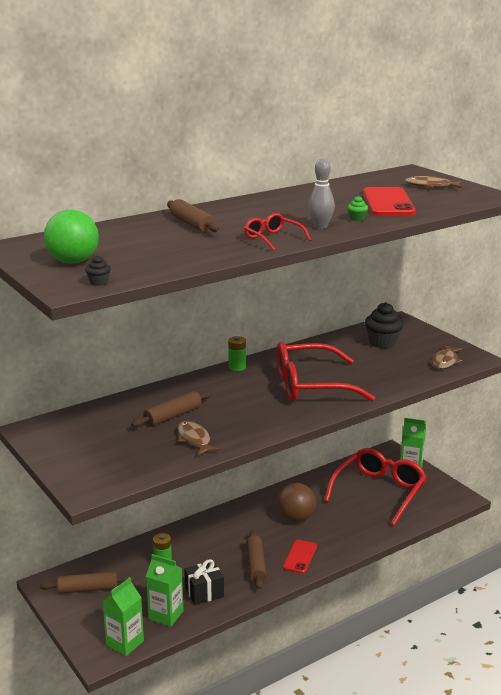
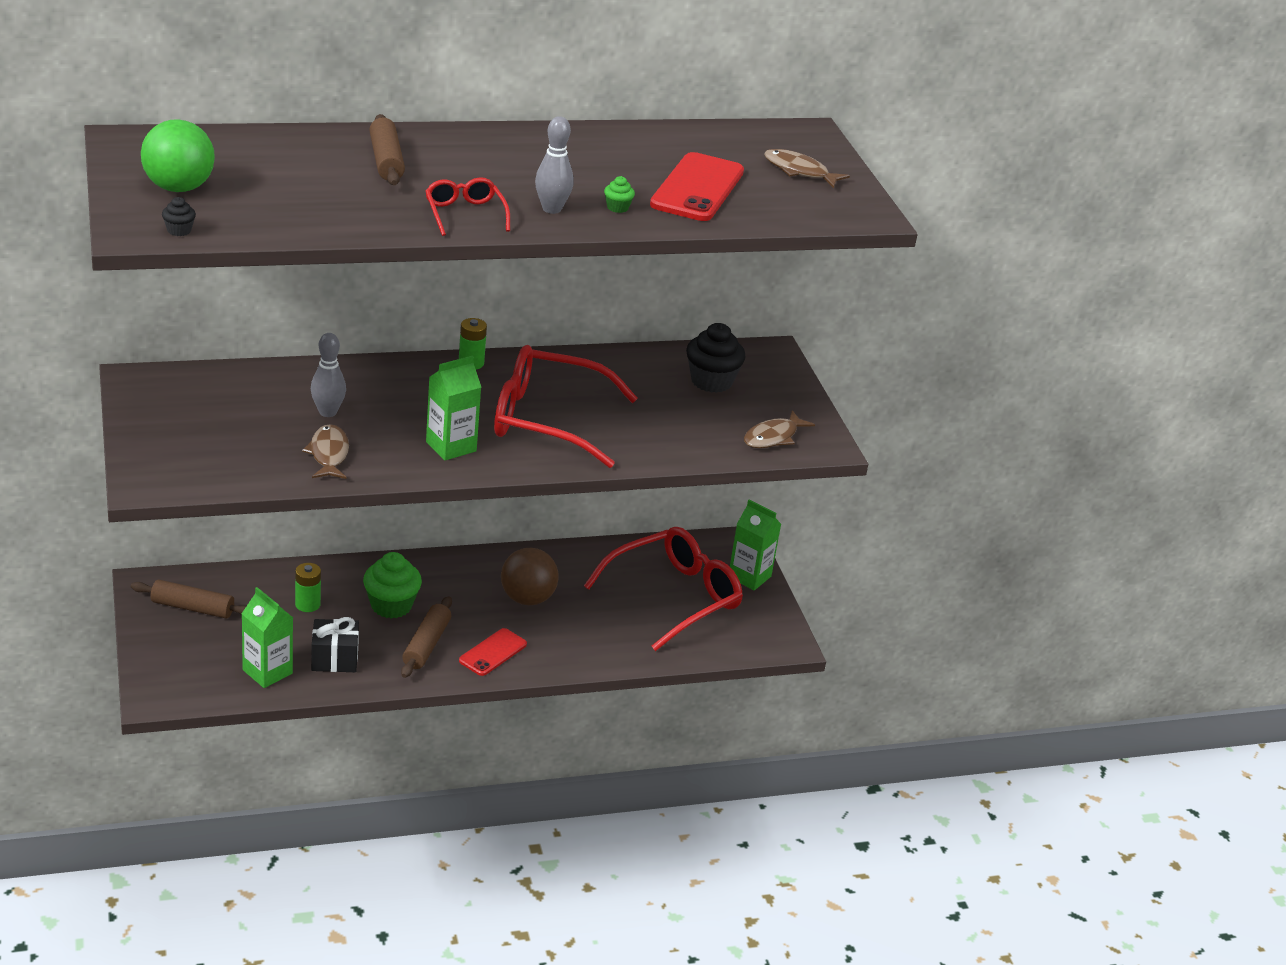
camera: 15 degrees right, 10 degrees up
(125, 643) = (195, 690): green carton -> green carton (451, 446)
(173, 416) = (328, 412): brown rolling pin -> grey bowling pin
(216, 548) = (391, 605): none -> green cupcake

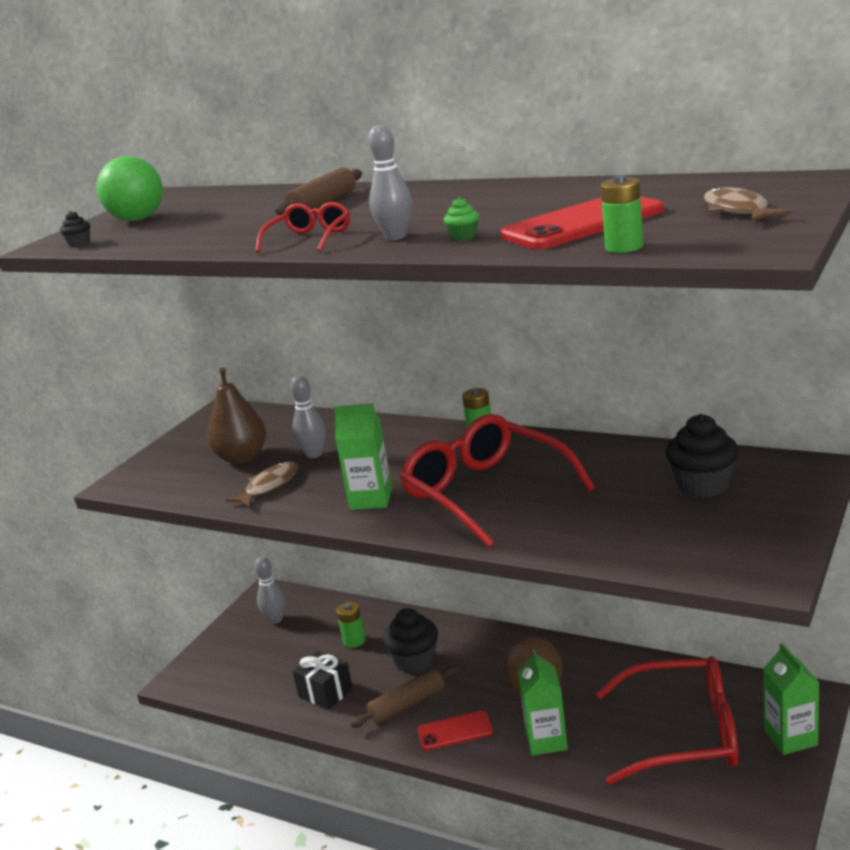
camera: 50 degrees right, 10 degrees down
(192, 607) = (275, 619): brown rolling pin -> grey bowling pin
(251, 430) = (242, 458): none -> brown pear
(267, 672) = (268, 687): green carton -> green carton (546, 740)
(391, 605) = (415, 661): green cupcake -> black cupcake
(768, 216) = (624, 247): none -> green battery
(773, 437) = (711, 555): brown fish -> none

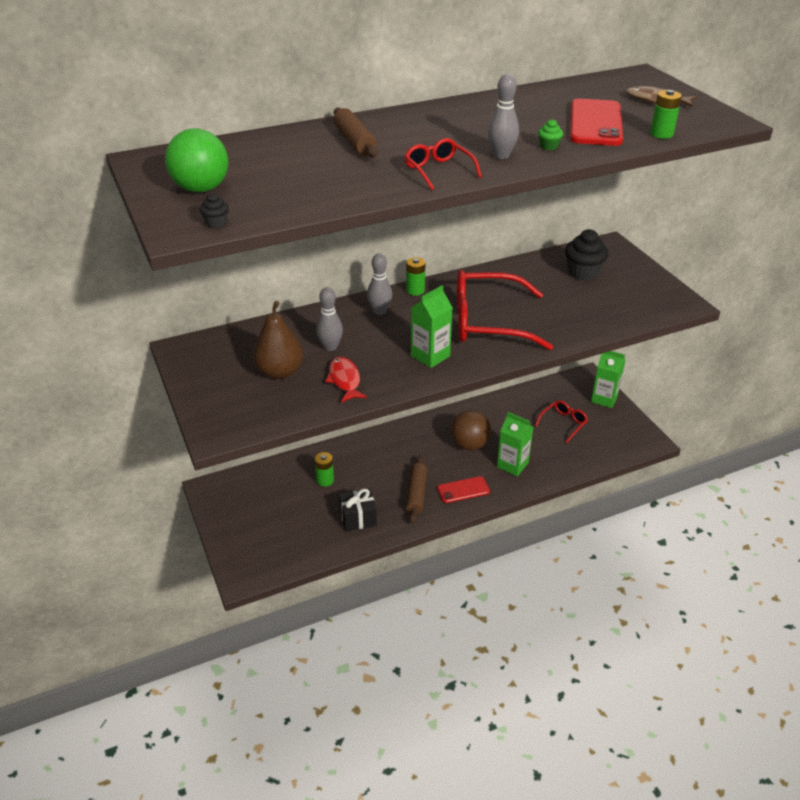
camera: 55 degrees left, 15 degrees up
(269, 486) = (345, 380): brown fish -> red fish
(275, 619) = (247, 499): grey bowling pin -> grey bowling pin (380, 311)
(415, 661) = (382, 469): black cupcake -> none
(455, 731) = (463, 490): red phone -> red phone turned 45 degrees clockwise
(684, 734) = (563, 423): red glasses -> red glasses, size x0.48

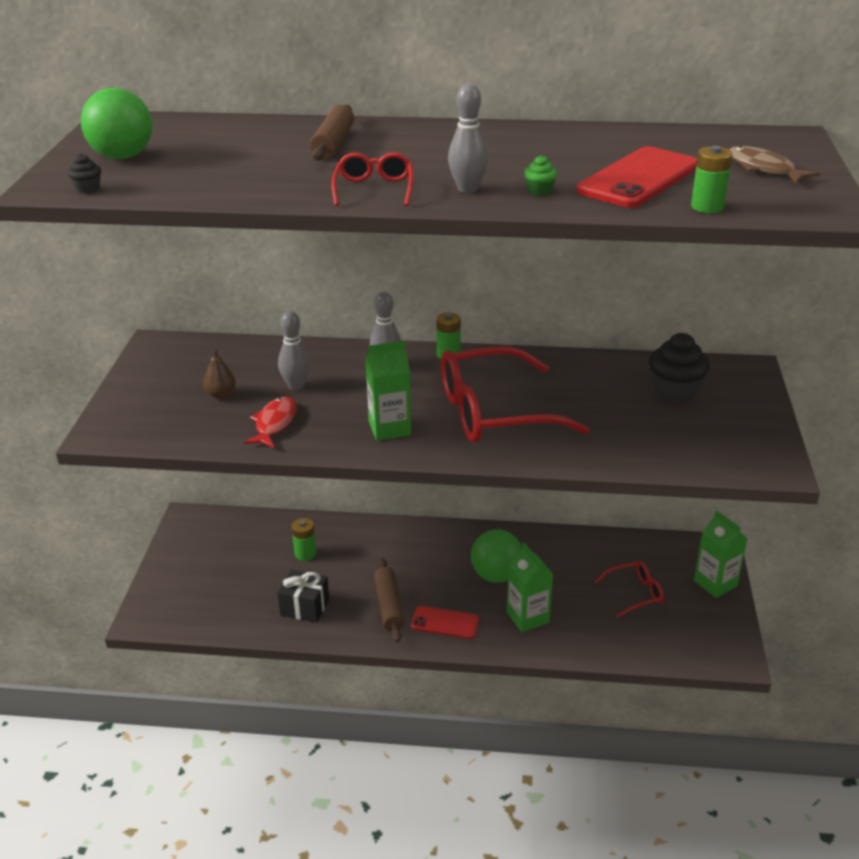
camera: 30 degrees right, 5 degrees down
(280, 372) = (221, 395): brown pear -> brown pear, size x0.55
(416, 493) = (389, 606): brown rolling pin -> brown rolling pin turned 45 degrees counterclockwise
(470, 445) = (496, 575): brown ball -> green ball
(487, 322) = (494, 412): red glasses -> red glasses turned 45 degrees counterclockwise

